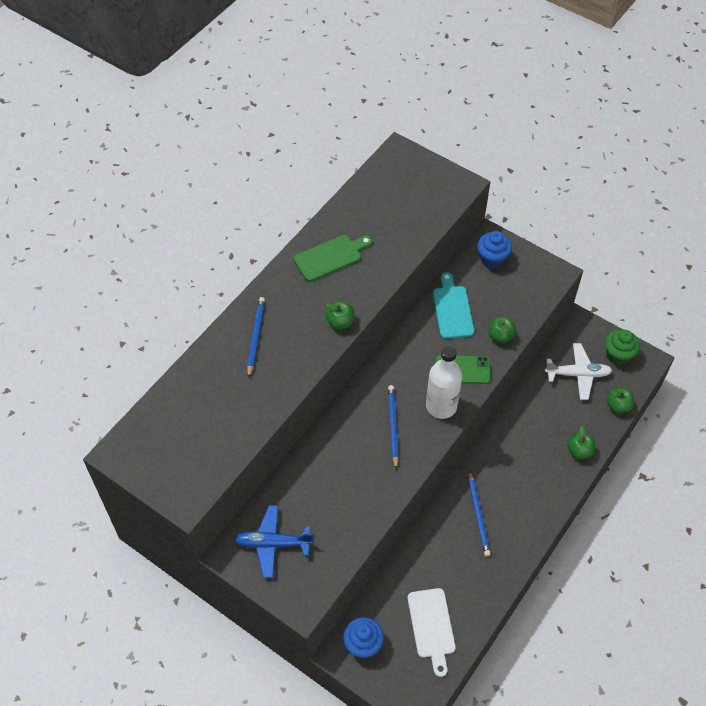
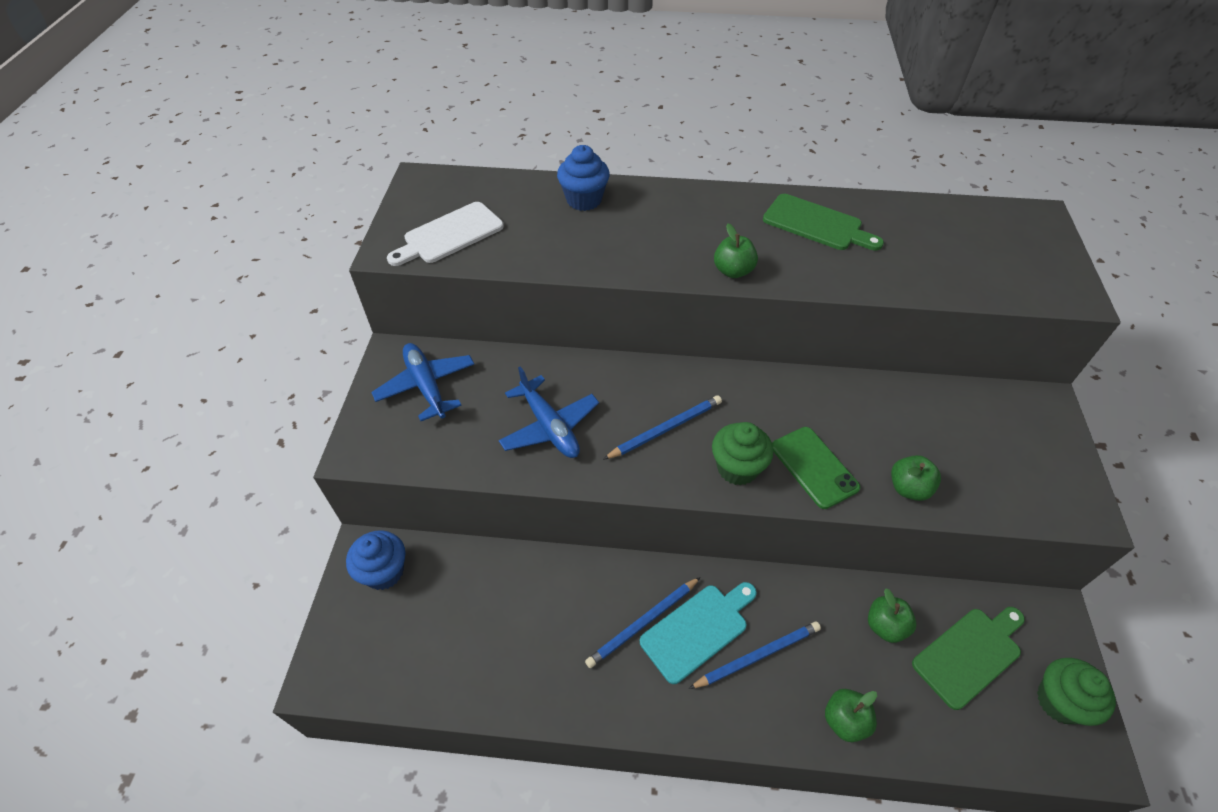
camera: 60 degrees right, 5 degrees down
(255, 337) = (646, 212): blue pencil -> blue pencil (757, 655)
(352, 486) = (549, 426): none -> blue plane
(431, 627) = (445, 643): white cutting board -> white cutting board (449, 235)
(441, 406) = (737, 468): white bottle -> green cupcake
(452, 309) = (894, 413): turquoise cutting board -> turquoise cutting board (698, 629)
(492, 259) = (1018, 421): blue cupcake -> blue cupcake (584, 200)
(578, 374) = (970, 654): white plane -> green cutting board
(618, 406) = (972, 747): green apple -> green apple (885, 626)

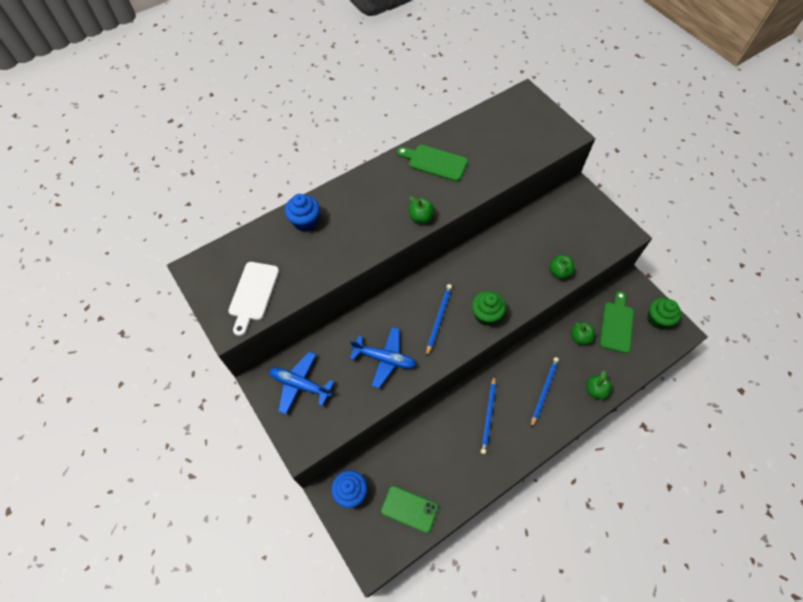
camera: 40 degrees left, 10 degrees up
(698, 629) = (512, 399): turquoise cutting board -> none
(814, 467) = (516, 290): green phone -> green phone (409, 509)
(817, 224) = (434, 162): green cutting board -> green cutting board turned 150 degrees counterclockwise

